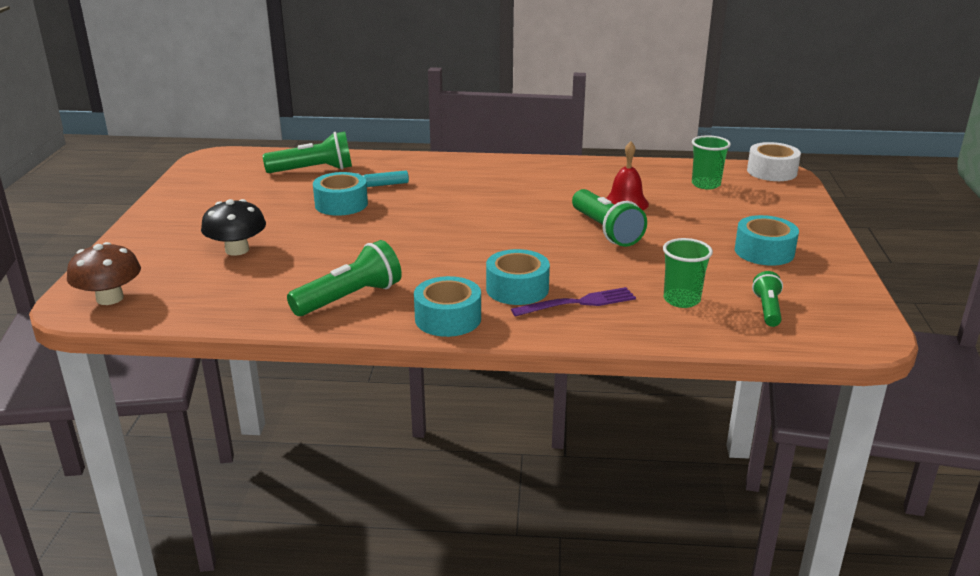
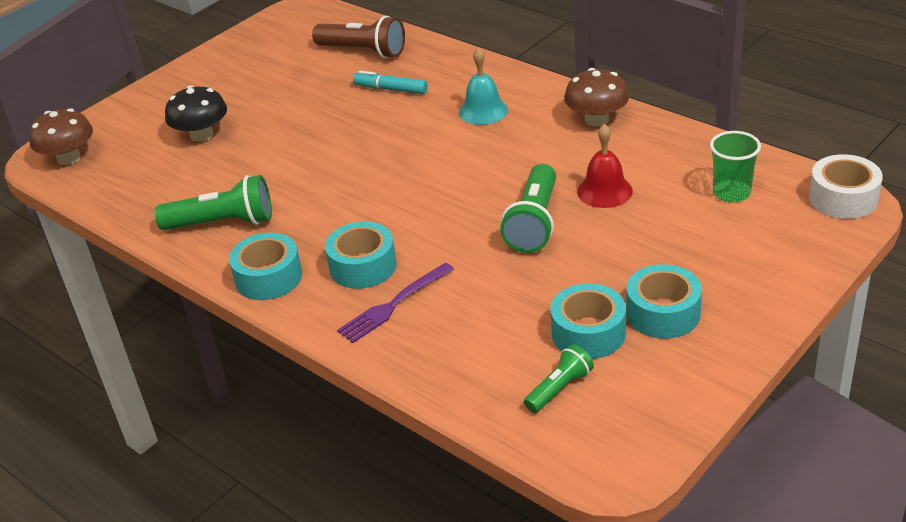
camera: 40 degrees right, 10 degrees up
(313, 170) = (363, 51): green flashlight -> brown flashlight
(341, 204) = (338, 105): turquoise tape -> turquoise tape (588, 333)
(469, 182) = (483, 111): none -> turquoise bell
(560, 169) = (596, 120): none -> brown mushroom
(578, 303) = (394, 305): purple fork -> purple fork turned 120 degrees clockwise
(681, 300) = (491, 341): green cup -> none

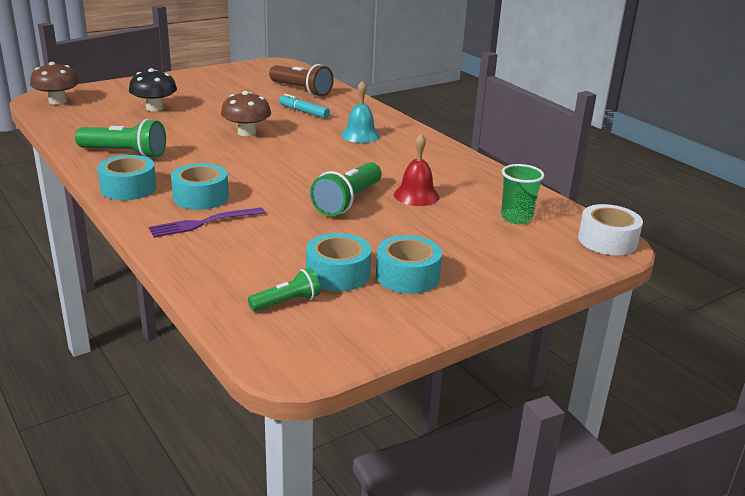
camera: 10 degrees right, 10 degrees down
(596, 120) = (440, 156): brown mushroom -> brown mushroom (246, 132)

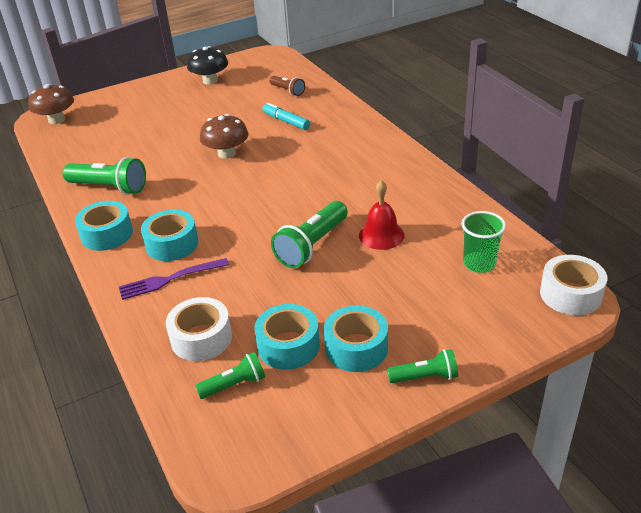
camera: 10 degrees right, 10 degrees up
(154, 108) = (144, 124): black mushroom -> black mushroom (210, 81)
(245, 267) = (201, 338): none -> white tape
(301, 90) = (288, 91): brown flashlight -> brown flashlight, size x0.58
(360, 135) = (337, 152): turquoise bell -> none
(480, 297) = (425, 377): none -> green flashlight

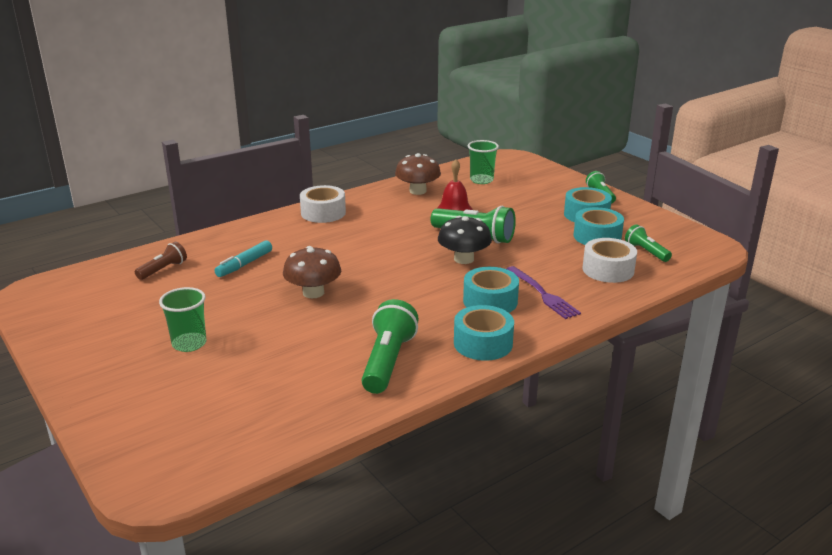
camera: 100 degrees left, 10 degrees down
(56, 120) = (176, 461): brown mushroom -> brown mushroom (417, 191)
(176, 111) = (189, 344): none -> green cup
(210, 81) = (99, 330): black mushroom -> black mushroom (464, 259)
(570, 294) = (505, 158): white tape -> white tape (323, 213)

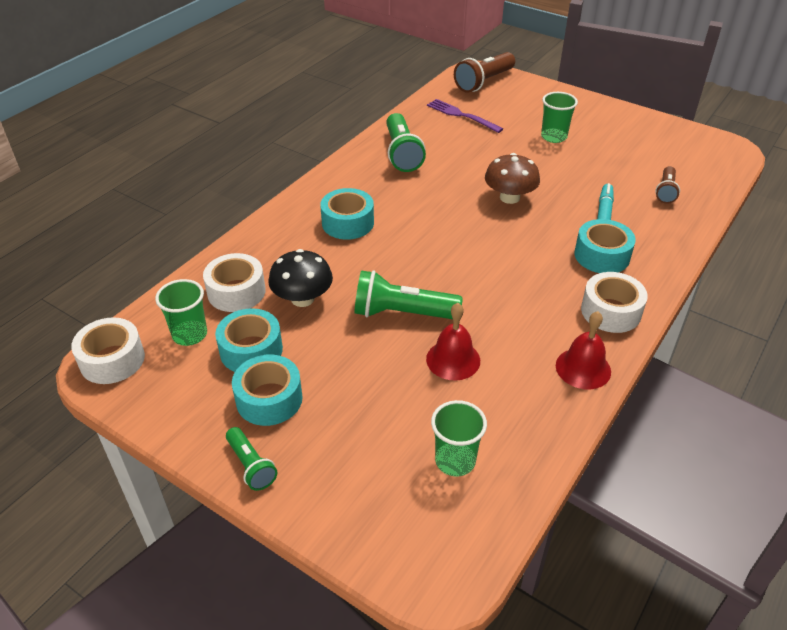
camera: 160 degrees right, 15 degrees up
(170, 455) = (483, 82): none -> brown flashlight
(374, 195) = (583, 368): none -> red bell
(417, 191) = (532, 397): brown mushroom -> none
(464, 259) = (397, 271): black mushroom -> black mushroom (302, 298)
(483, 343) = (338, 181): turquoise tape -> turquoise tape (602, 255)
(543, 294) = (300, 242): purple fork -> purple fork (461, 115)
(646, 252) = (190, 334): green flashlight -> green cup
(705, 248) = (112, 360): none -> white tape

